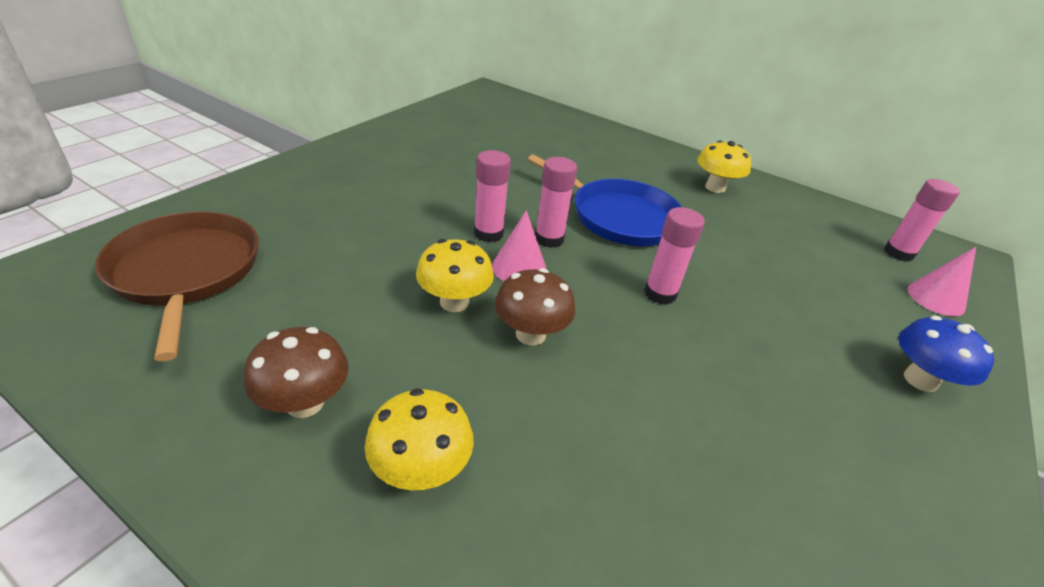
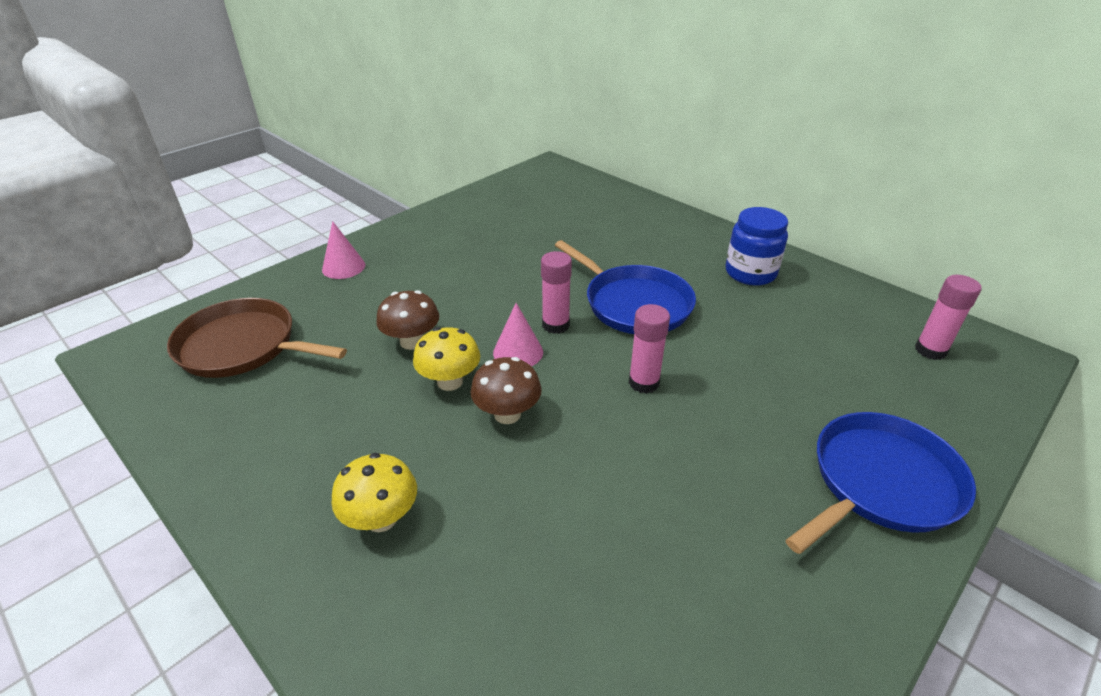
camera: 15 degrees right, 0 degrees up
(186, 272) = (243, 346): brown pan -> brown pan turned 60 degrees counterclockwise
(305, 403) = (308, 458): brown mushroom -> brown mushroom (412, 342)
(488, 233) = (500, 318): pink glue stick -> none
(715, 187) = (750, 273): yellow mushroom -> blue jar
(920, 380) = (880, 483): blue mushroom -> blue pan
(936, 298) = (948, 401): pink cone -> pink cone (343, 267)

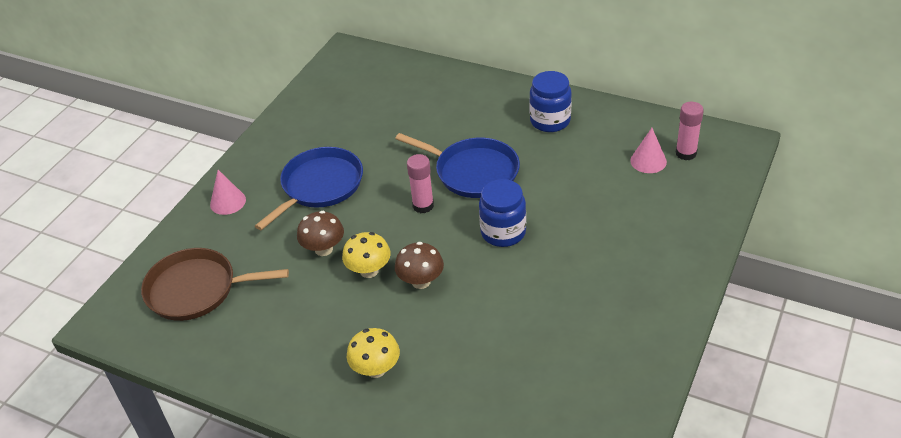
camera: 15 degrees left, 5 degrees up
(518, 352) = (406, 235): pink cone -> pink cone (648, 161)
(644, 382) = (503, 232): pink glue stick -> blue jar
(880, 483) = (667, 256): blue pan -> blue pan (319, 186)

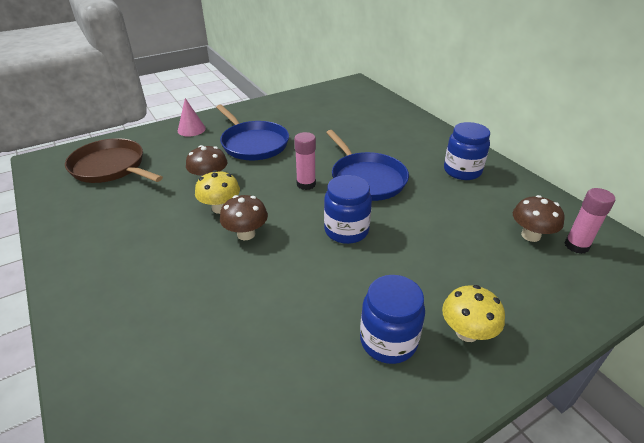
camera: 30 degrees right, 5 degrees down
(319, 186) = (253, 143): blue pan -> blue pan turned 75 degrees clockwise
(376, 369) = (139, 281): yellow mushroom -> yellow mushroom (467, 332)
(611, 301) = (388, 341): none -> blue jar
(648, 161) = (530, 235): pink cone -> brown mushroom

